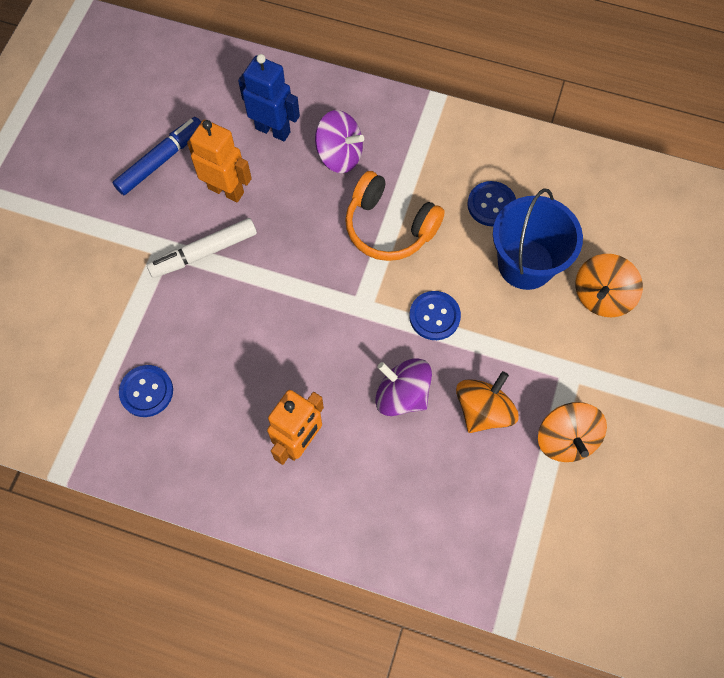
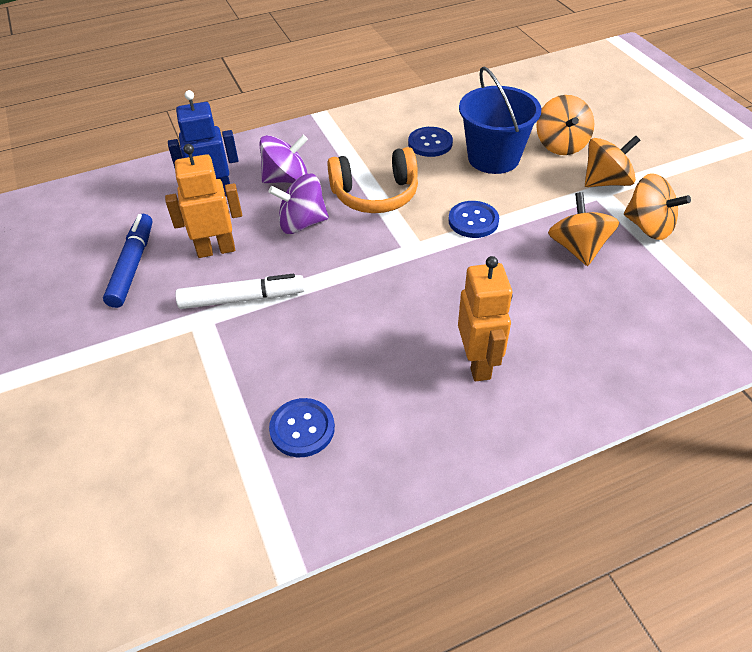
camera: 40 degrees left, 20 degrees down
(204, 252) = (242, 299): white marker -> white marker turned 120 degrees counterclockwise
(402, 395) = (513, 279): purple spinning top -> purple spinning top (302, 223)
(589, 367) = (606, 182): none -> orange spinning top

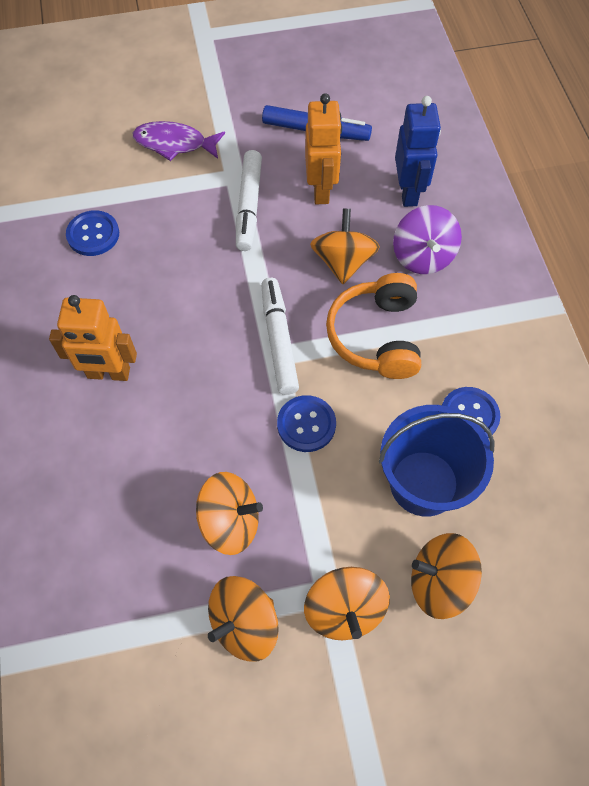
camera: 100 degrees right, 15 degrees up
(150, 384) = (174, 143): none -> purple fish
(302, 223) = (343, 262): purple spinning top -> orange spinning top
(398, 250) = (279, 340): none -> white marker

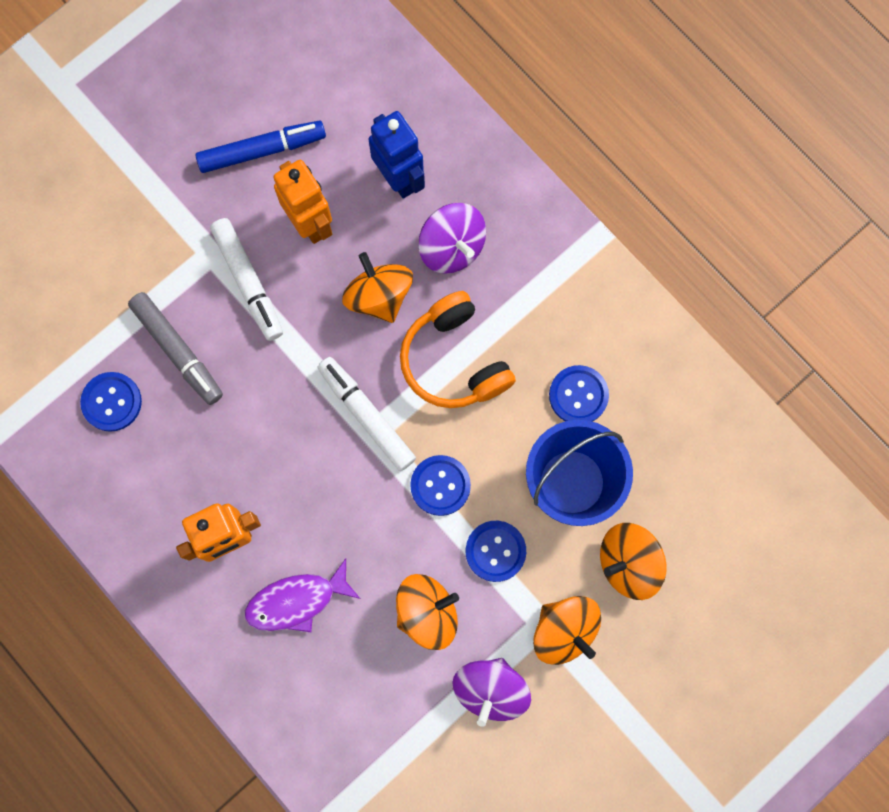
camera: 30 degrees left, 15 degrees up
(165, 225) = (178, 351): none -> grey marker
(174, 143) = (122, 247): purple fish -> purple fish (296, 601)
(244, 624) = (490, 689): orange spinning top -> purple spinning top
(322, 503) = (495, 551): none -> blue button

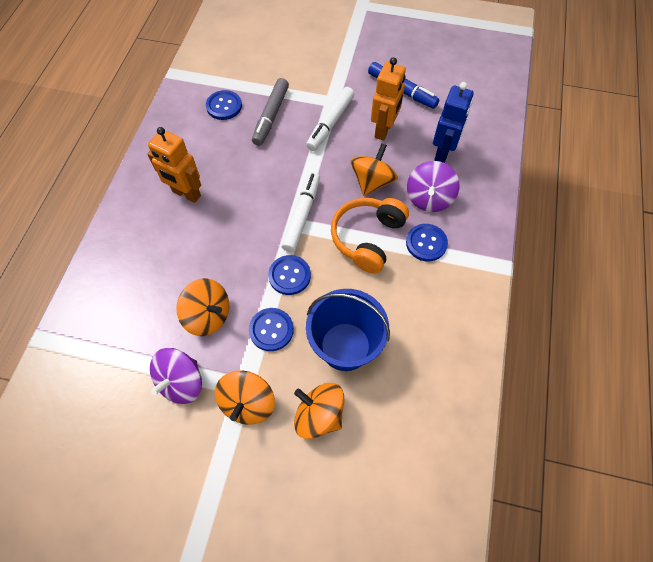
camera: 55 degrees right, 15 degrees down
(296, 601) = (172, 245): purple fish -> none
(490, 689) = (181, 382): purple spinning top -> purple spinning top turned 45 degrees counterclockwise
(578, 395) = (401, 316): blue button -> blue button (426, 243)

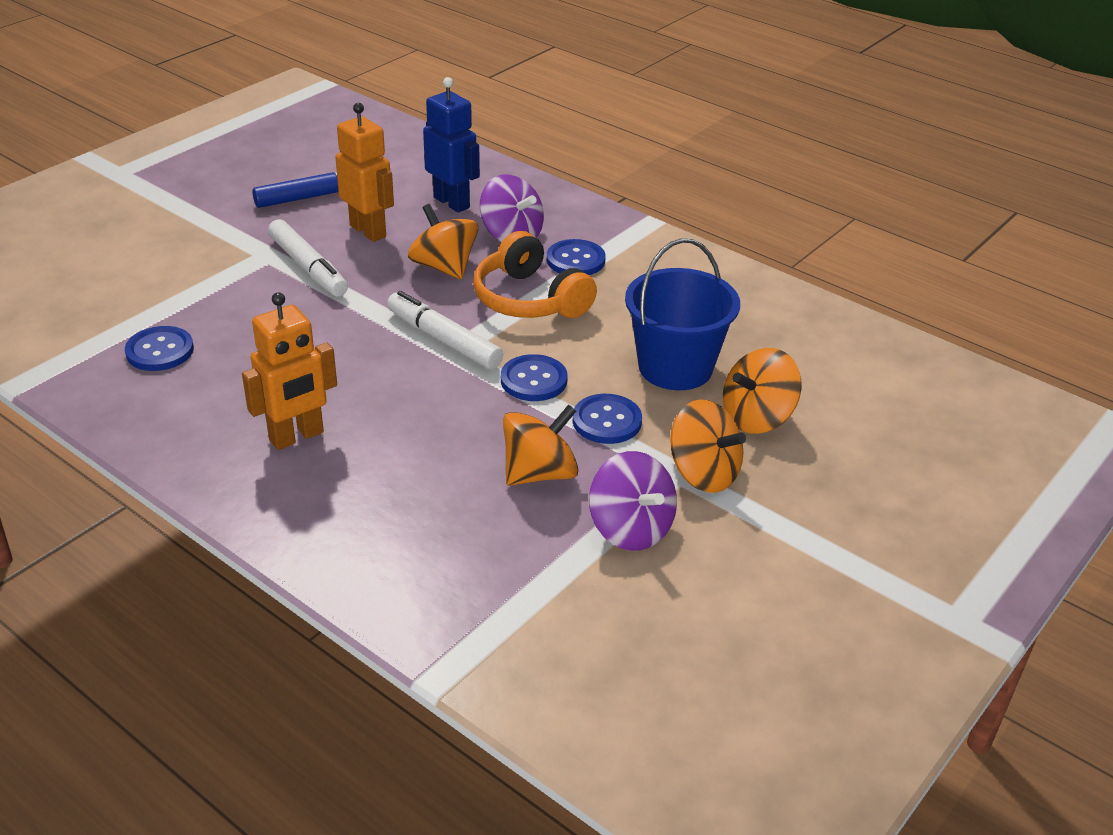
camera: 65 degrees left, 25 degrees down
(271, 116) = (234, 313): grey marker -> none

